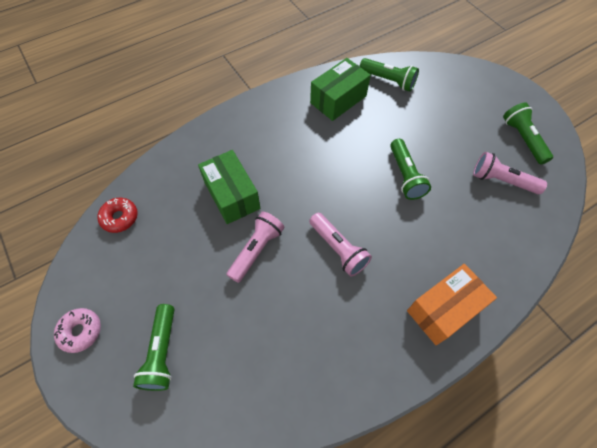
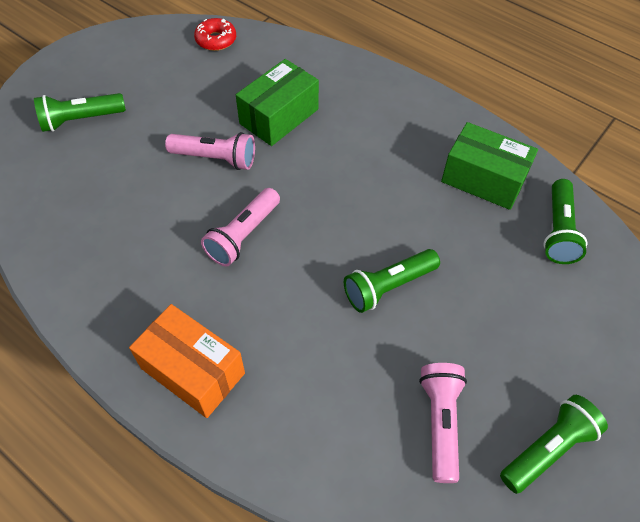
camera: 70 degrees right, 5 degrees down
(81, 331) = (89, 58): pink donut -> none

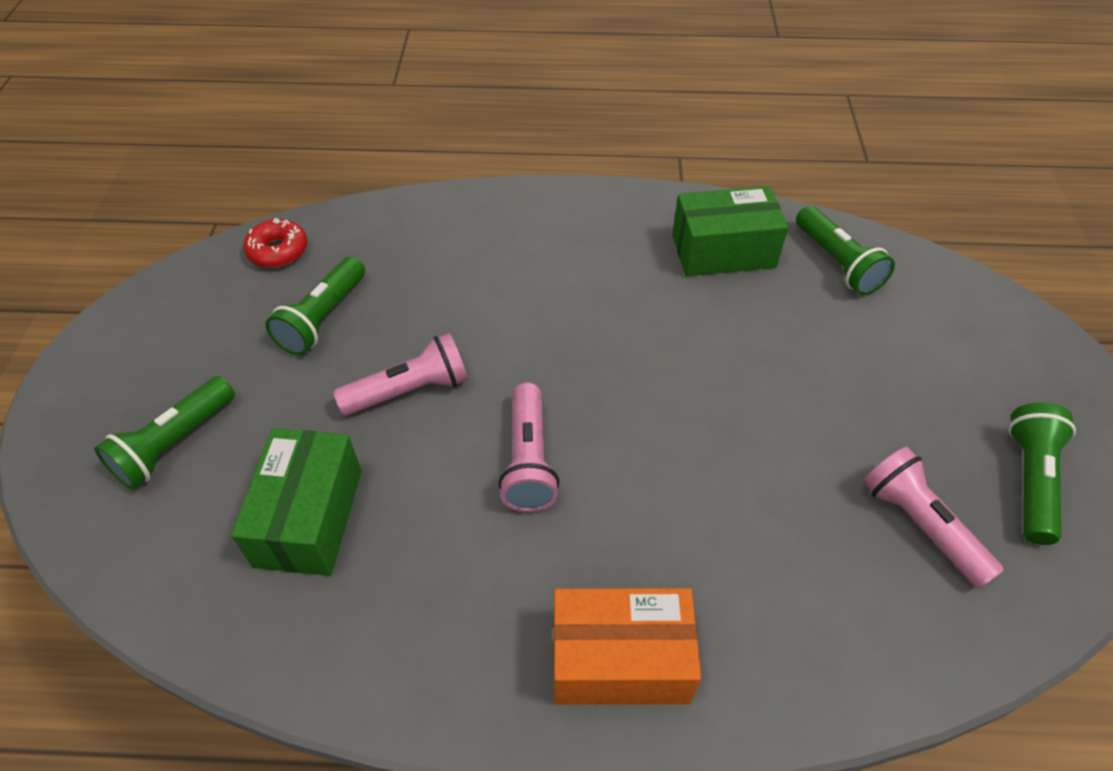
camera: 35 degrees left, 5 degrees down
(279, 116) = (442, 300): green box -> green box (309, 517)
(388, 287) = (738, 418): green flashlight -> green flashlight (323, 318)

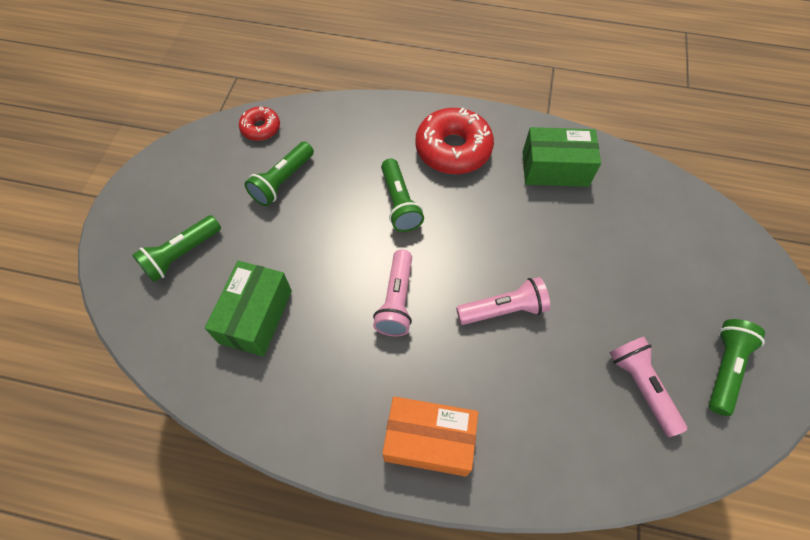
camera: 10 degrees right, 10 degrees up
(410, 390) = (330, 240): pink flashlight -> pink flashlight (503, 309)
(572, 243) = (453, 149): none -> red donut
(837, 263) = (632, 189): green flashlight -> green flashlight (400, 203)

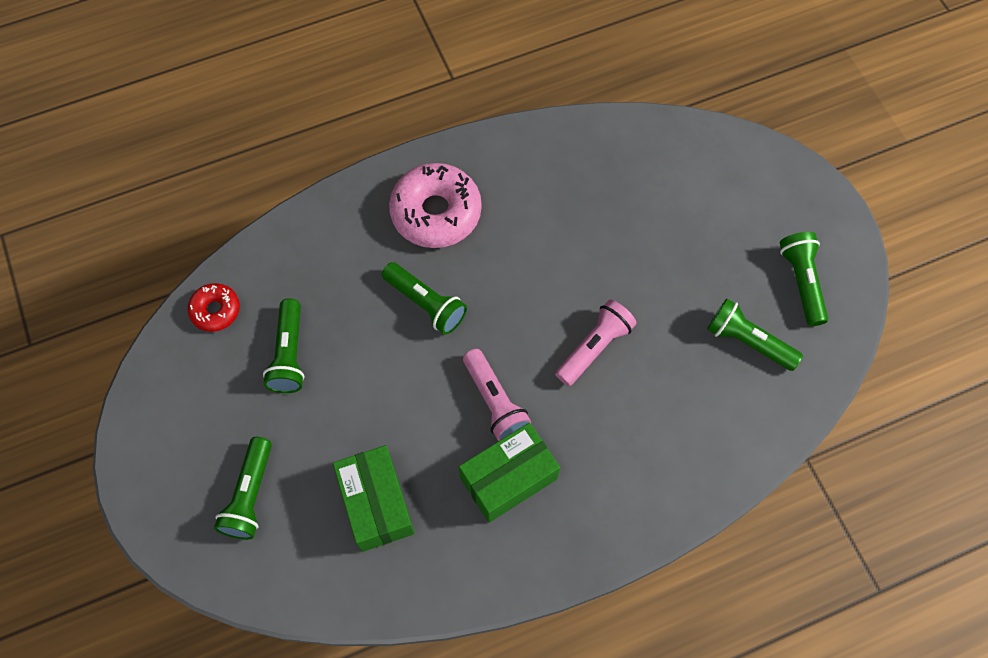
camera: 35 degrees left, 5 degrees up
(429, 441) = (611, 504): orange box -> none
(453, 149) = (436, 212): red donut -> pink donut
(555, 169) = (548, 175): green box -> green box (508, 478)
(641, 386) = (747, 341): pink flashlight -> green flashlight

